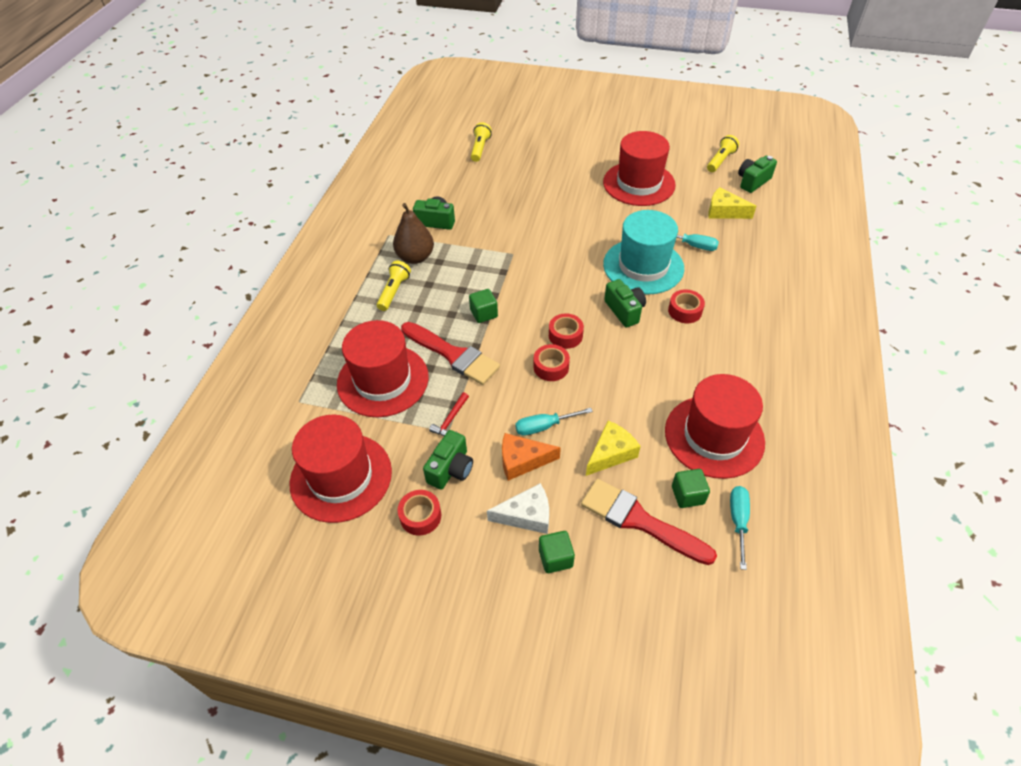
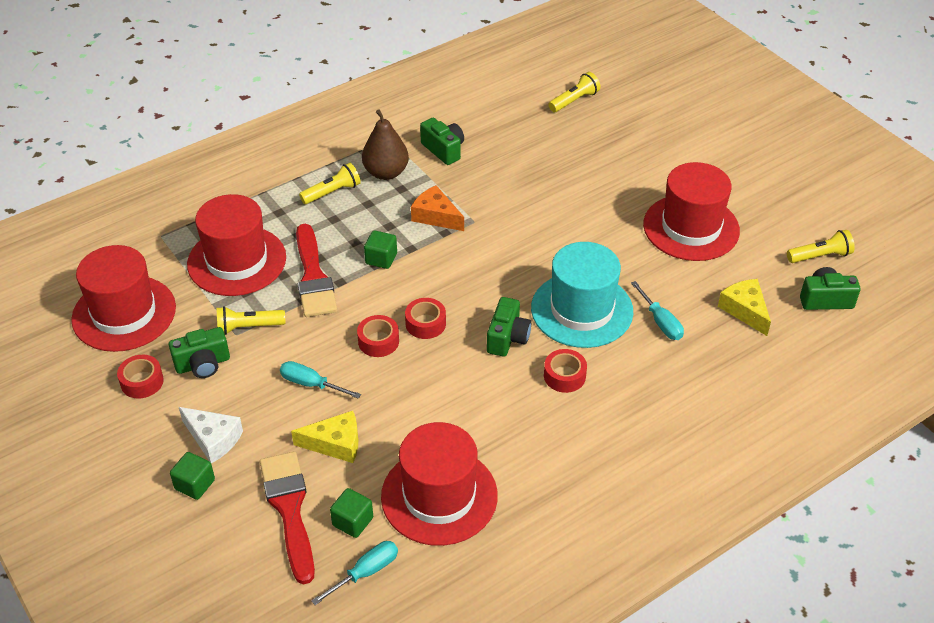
camera: 40 degrees right, 5 degrees down
(450, 419) = (248, 327): red hammer -> yellow flashlight
(522, 460) = (261, 397): orange cheese -> orange cheese (436, 216)

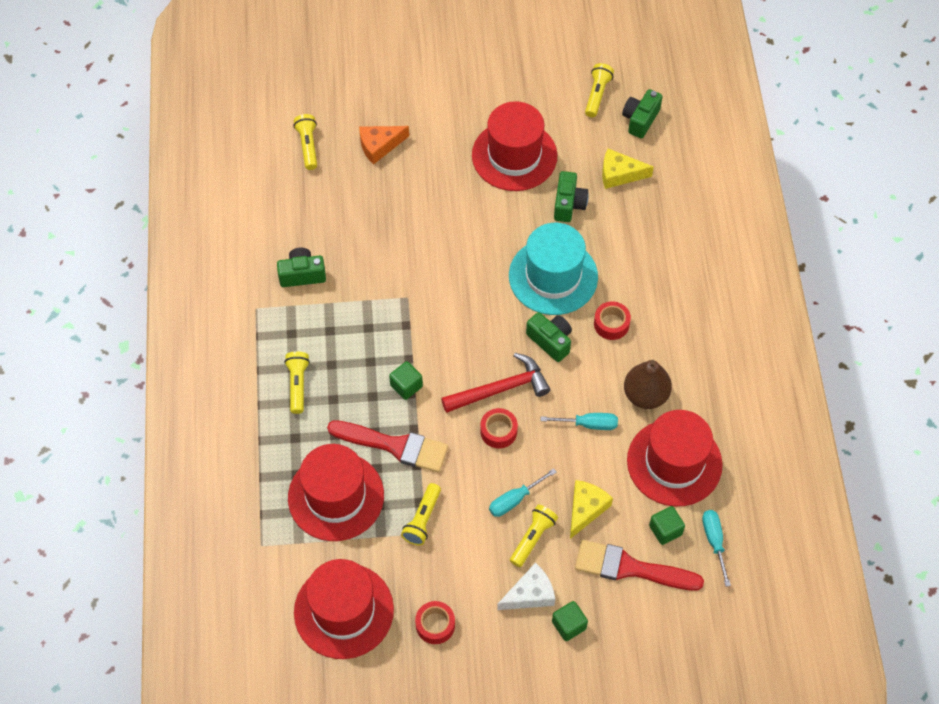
camera: 60 degrees left, 15 degrees up
(203, 364) = (444, 571): green camera -> green camera (568, 204)
(277, 415) = (533, 538): none -> yellow flashlight
(386, 172) = (301, 332): brown pear -> brown pear (645, 395)
(425, 323) = (500, 389): red tape -> red hammer
(436, 216) = (382, 322): orange cheese -> orange cheese (379, 146)
(660, 322) = (597, 233): turquoise screwdriver -> turquoise screwdriver (588, 424)

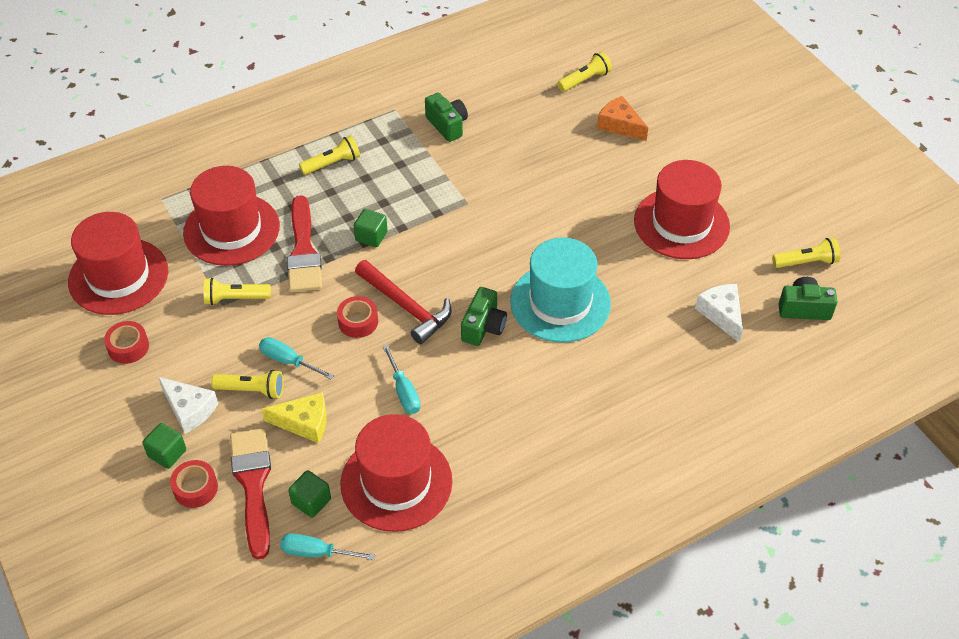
camera: 65 degrees right, 10 degrees down
(568, 204) = (654, 285): green camera -> none
(611, 324) = (533, 370): red tape -> red tape (195, 488)
(619, 174) = (721, 314): yellow cheese -> white cheese
(645, 395) = (464, 429): brown pear -> none
(714, 542) = (317, 552): turquoise screwdriver -> turquoise screwdriver turned 135 degrees counterclockwise

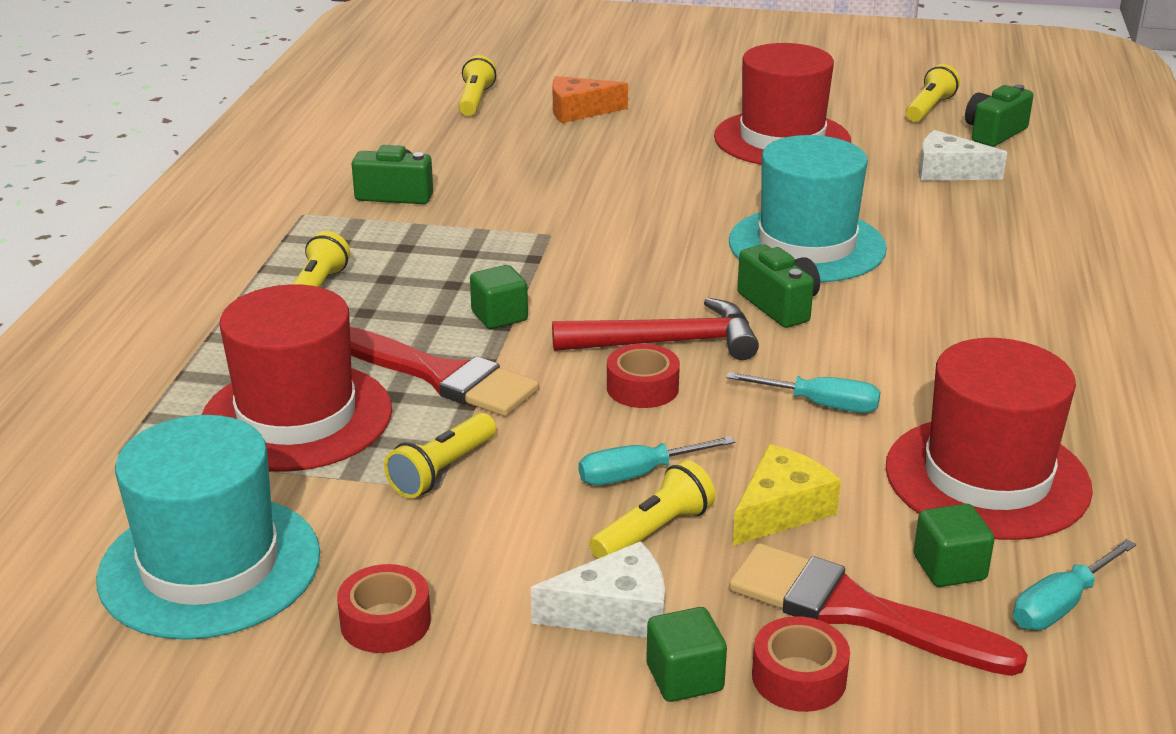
camera: 50 degrees left, 20 degrees down
(118, 276) = (210, 566): red hat -> turquoise hat

